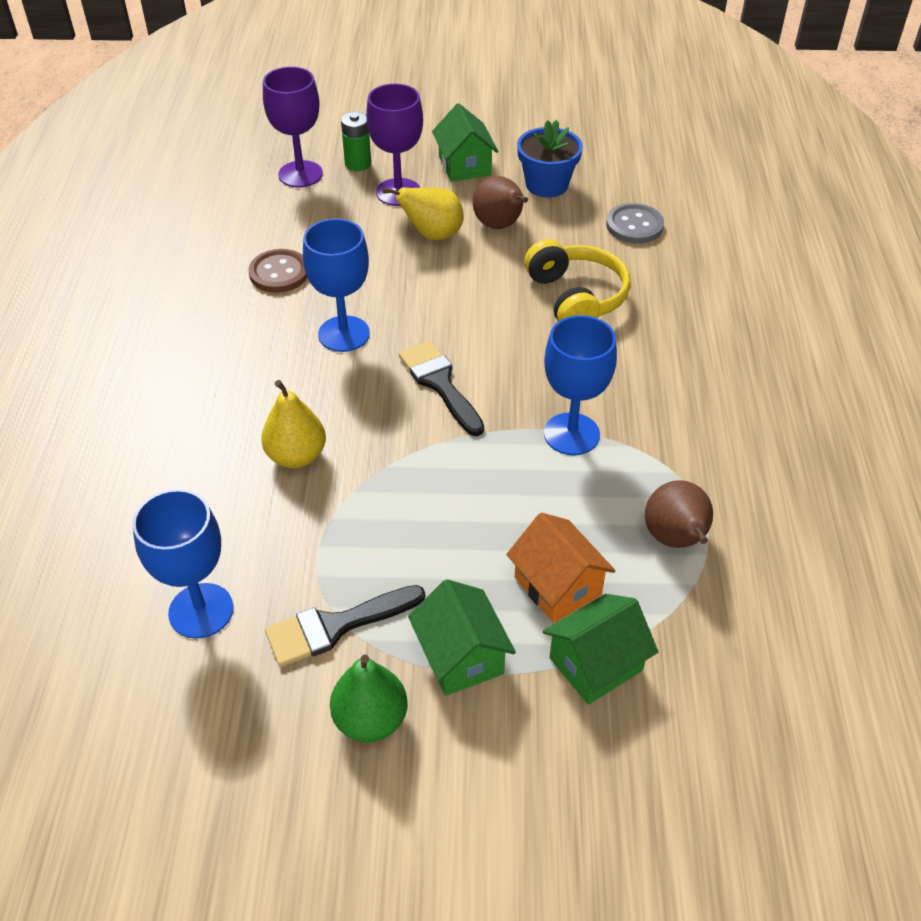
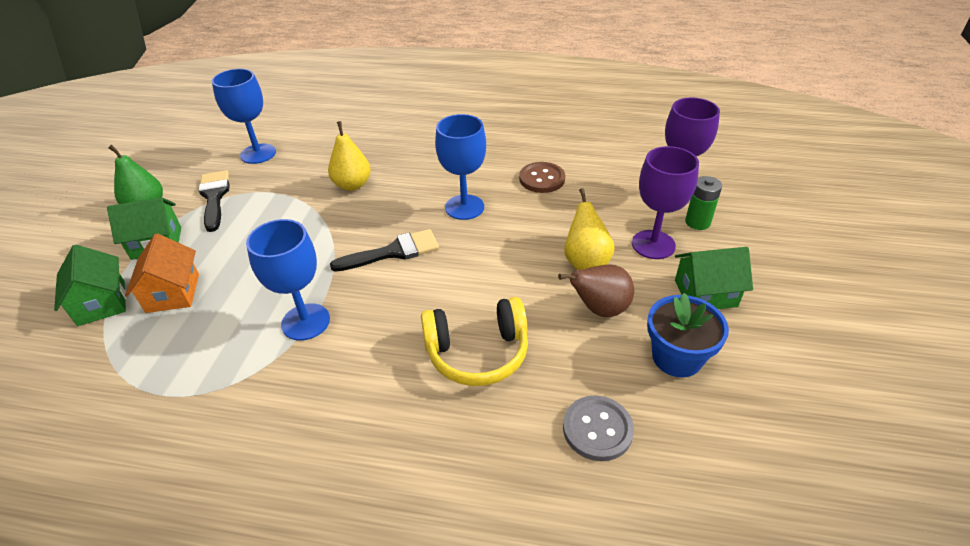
camera: 100 degrees right, 5 degrees down
(557, 586) = (173, 293): orange house -> orange house turned 75 degrees counterclockwise
(675, 539) = (163, 369): brown pear -> none

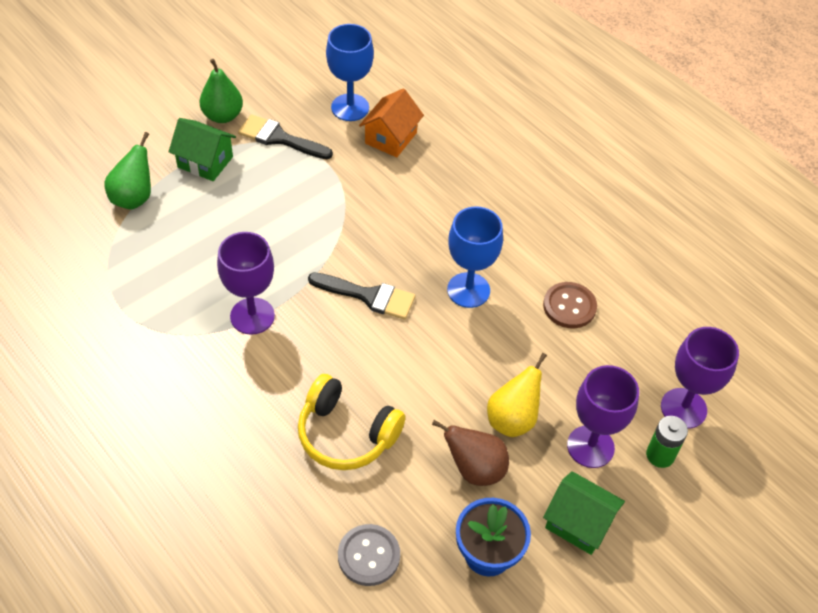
camera: 35 degrees right, 10 degrees up
(101, 303) = (134, 198): green house -> green pear
(173, 293) = (184, 222): orange house -> orange house (391, 138)
(214, 197) = (279, 138): black brush -> black brush turned 90 degrees counterclockwise
(305, 322) = (252, 316): blue goblet -> purple goblet
(352, 185) = (397, 199): yellow pear -> none

